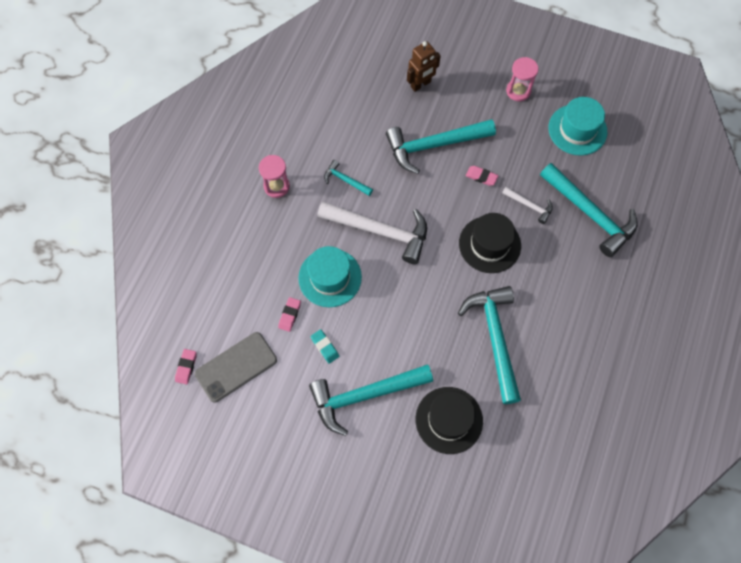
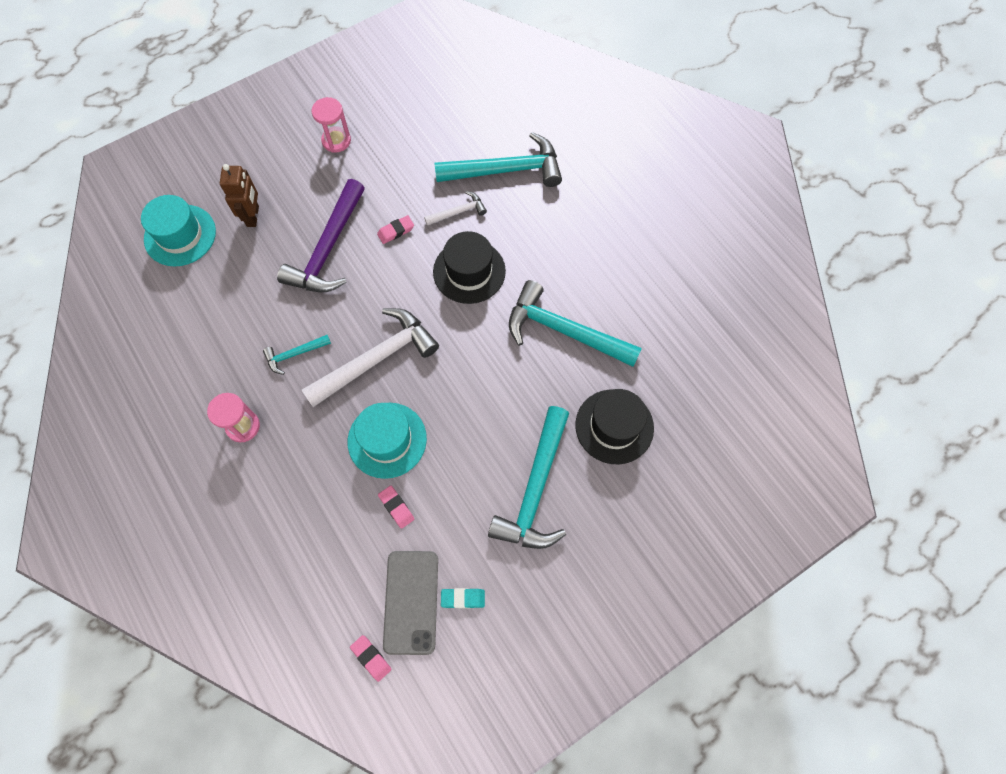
camera: 55 degrees left, 0 degrees up
(325, 347) = (457, 494): turquoise eraser -> turquoise eraser (463, 598)
(433, 145) = (328, 249): turquoise hammer -> purple hammer
(577, 130) = (417, 122): turquoise hat -> turquoise hat (180, 235)

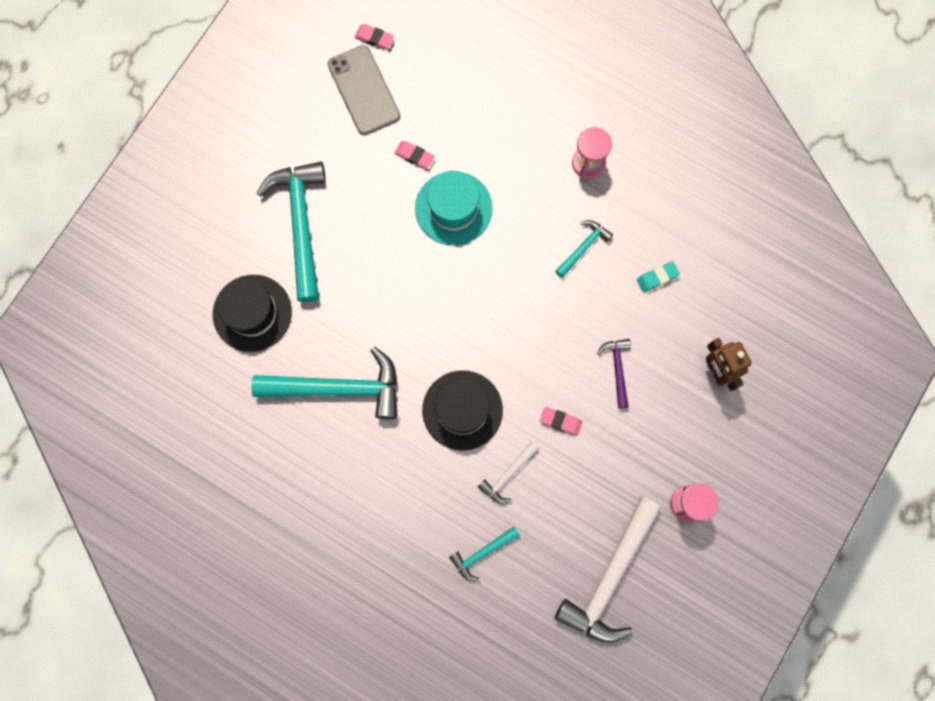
camera: 155 degrees right, 10 degrees up
(180, 235) = (774, 315): turquoise hat -> none
(328, 249) = (617, 369): purple hammer -> purple hammer, size x0.48
(377, 358) = (504, 278): white hammer -> white hammer (610, 578)
(396, 231) = (560, 421): pink eraser -> pink eraser turned 75 degrees clockwise
(463, 598) = (322, 111): turquoise eraser -> turquoise eraser (657, 278)
(506, 170) = (482, 553): turquoise hammer -> turquoise hammer, size x0.48

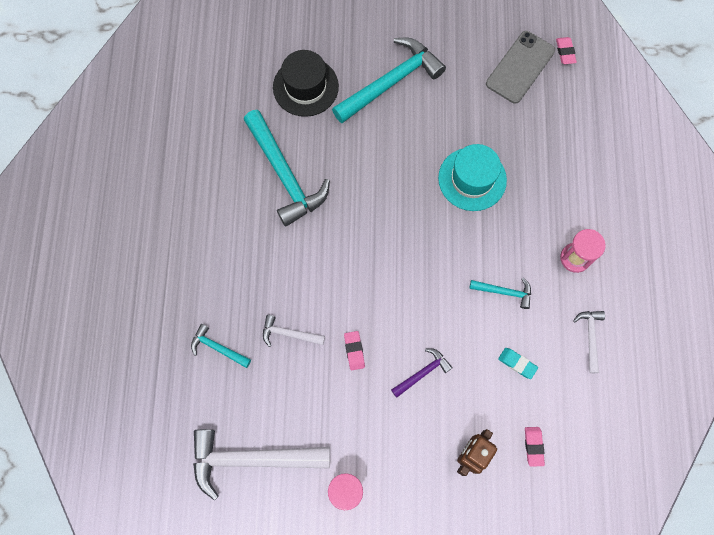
camera: 60 degrees right, 5 degrees down
(414, 156) = (494, 129): pink eraser -> pink eraser (533, 446)
(462, 410) = (320, 272): black hat -> none
(669, 197) = (590, 337): none -> white hammer

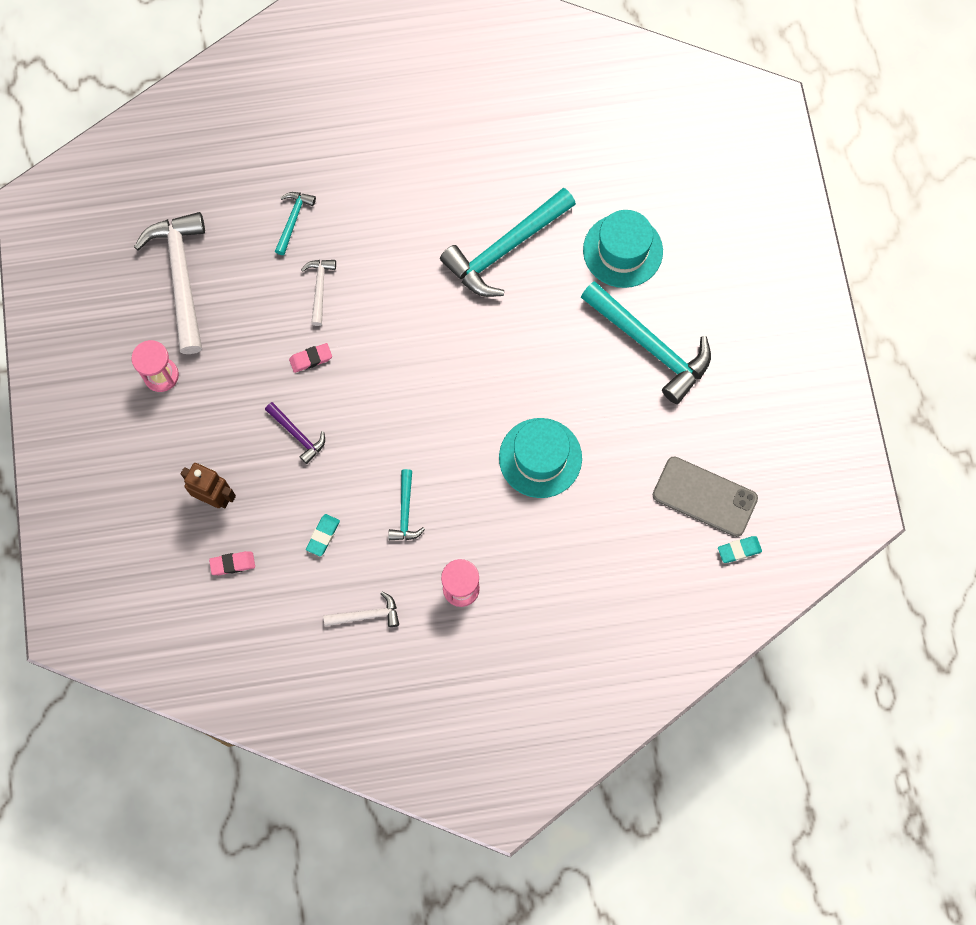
camera: 80 degrees right, 0 degrees up
(305, 87) = (622, 250): black hat -> turquoise hat
(565, 52) = (739, 550): pink eraser -> turquoise eraser

